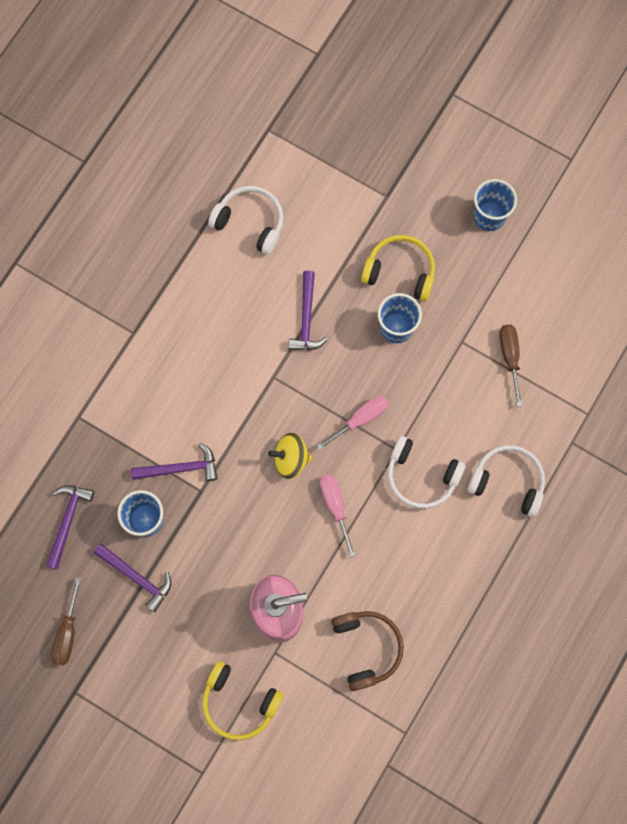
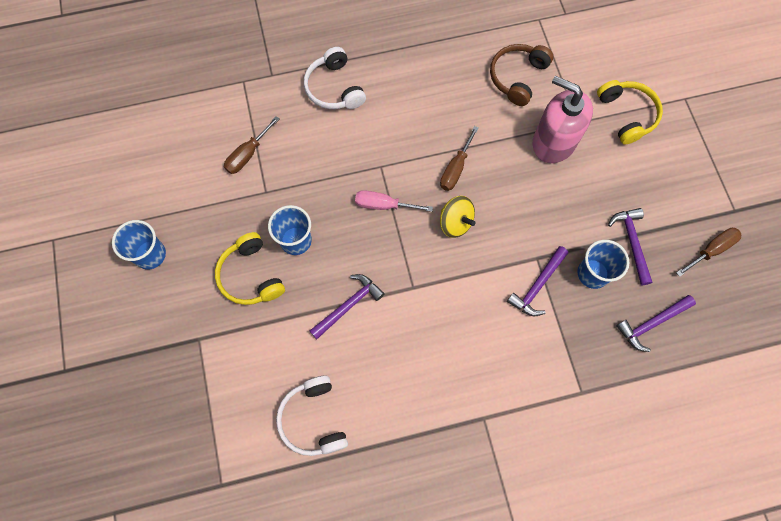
camera: 135 degrees left, 5 degrees down
(180, 468) = (537, 286): purple hammer -> purple hammer turned 90 degrees counterclockwise
(335, 506) = (455, 169): pink screwdriver -> brown screwdriver
(421, 476) = (382, 137): white headphones -> none

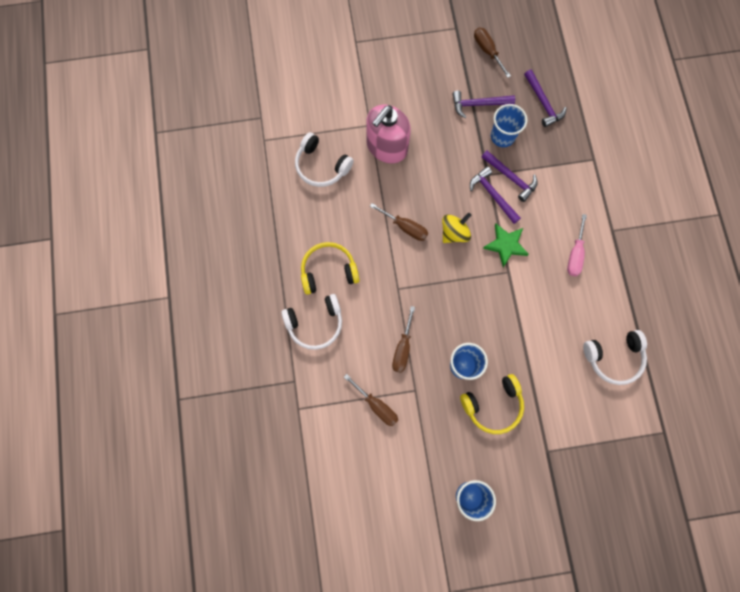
camera: 85 degrees left, 5 degrees up
(312, 176) = (402, 348): none -> brown screwdriver
(348, 305) = (522, 324): purple hammer -> purple hammer (492, 195)
(383, 205) = (434, 289): pink screwdriver -> pink screwdriver (575, 254)
(447, 283) = (505, 245): none -> green star
(517, 77) = (321, 166): brown headphones -> white headphones
(627, 115) = (366, 87): yellow headphones -> yellow headphones (328, 271)

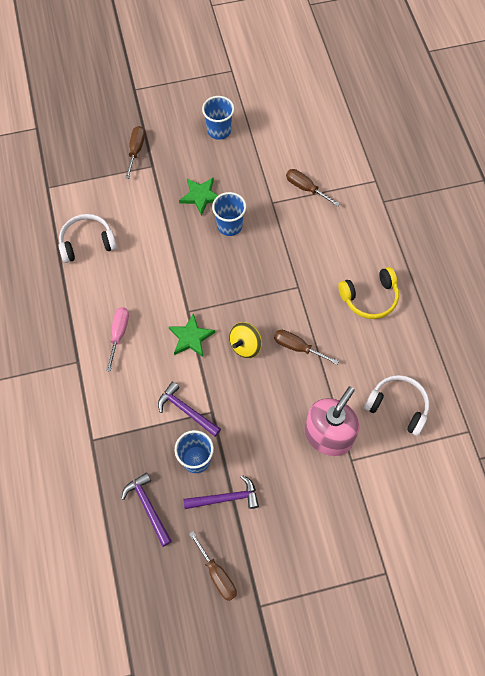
camera: 175 degrees right, 10 degrees down
(315, 324) = (373, 249): white headphones -> none
(402, 348) = (287, 235): brown screwdriver -> brown screwdriver (136, 150)
(492, 195) = (206, 389): purple hammer -> none
(493, 405) = (200, 196): yellow headphones -> green star

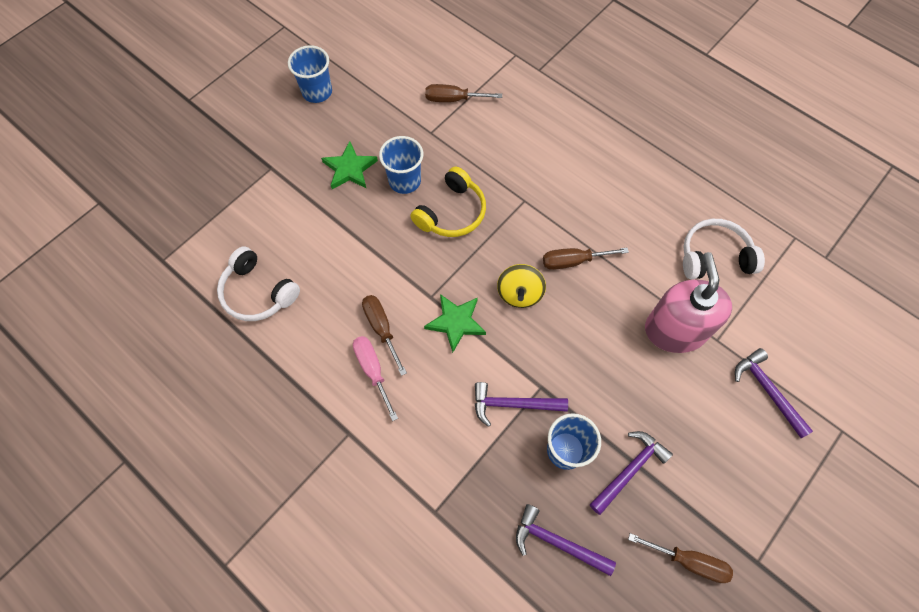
camera: 35 degrees left, 0 degrees up
(87, 242) = (258, 292): white headphones -> white headphones turned 90 degrees counterclockwise
(136, 150) = (239, 162): brown screwdriver -> brown screwdriver (381, 328)
(357, 514) = (767, 390): none -> purple hammer
(370, 298) = (602, 168): yellow headphones -> yellow headphones (452, 212)

